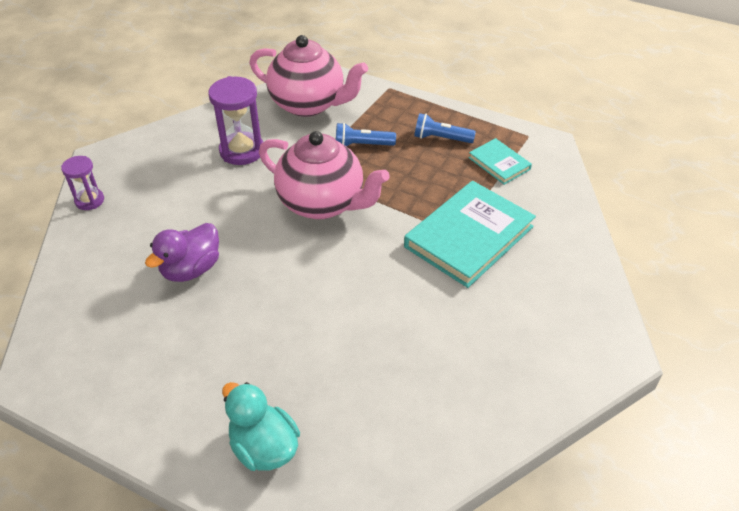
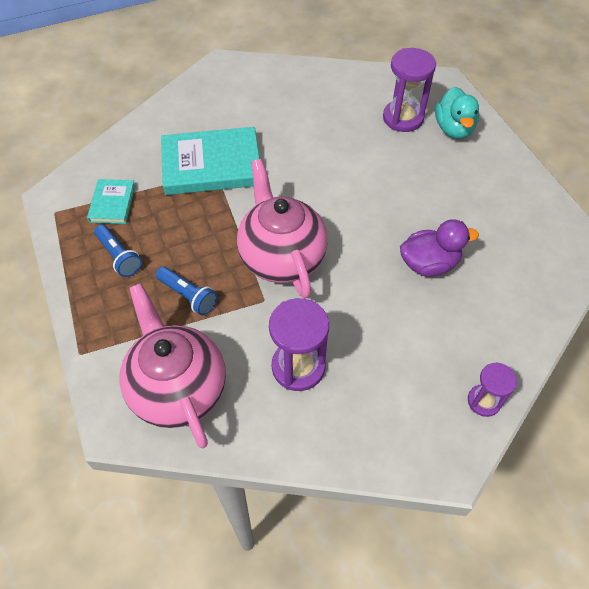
camera: 140 degrees left, 10 degrees up
(338, 421) = (403, 118): none -> purple hourglass

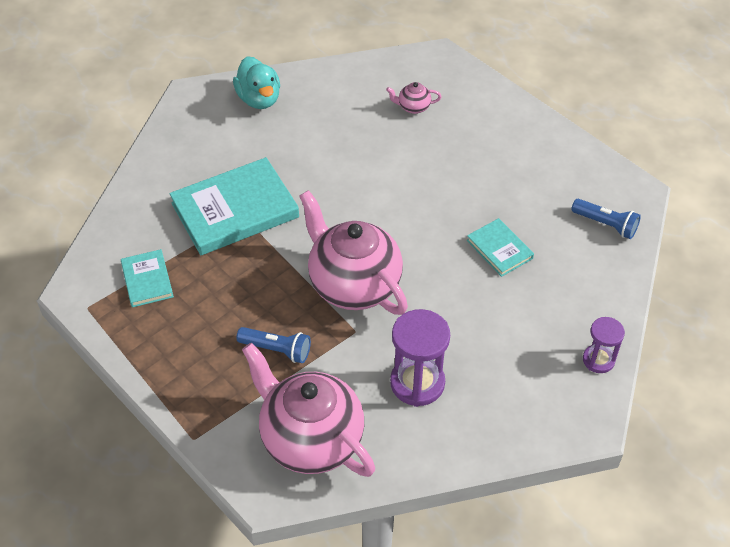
camera: 20 degrees left, 5 degrees down
(119, 256) = (184, 332): blue flashlight -> blue flashlight (606, 224)
(403, 118) = (413, 107): purple hourglass -> pink teapot
(429, 264) = (499, 249): purple duck -> turquoise book
(453, 129) = (469, 106): turquoise duck -> turquoise duck (259, 99)

